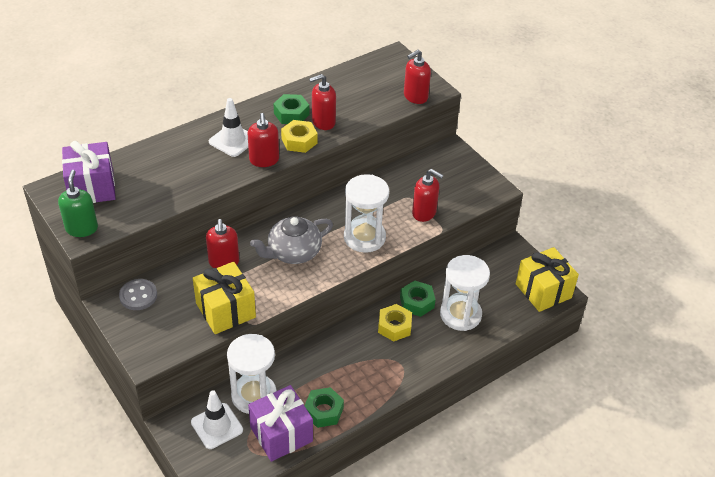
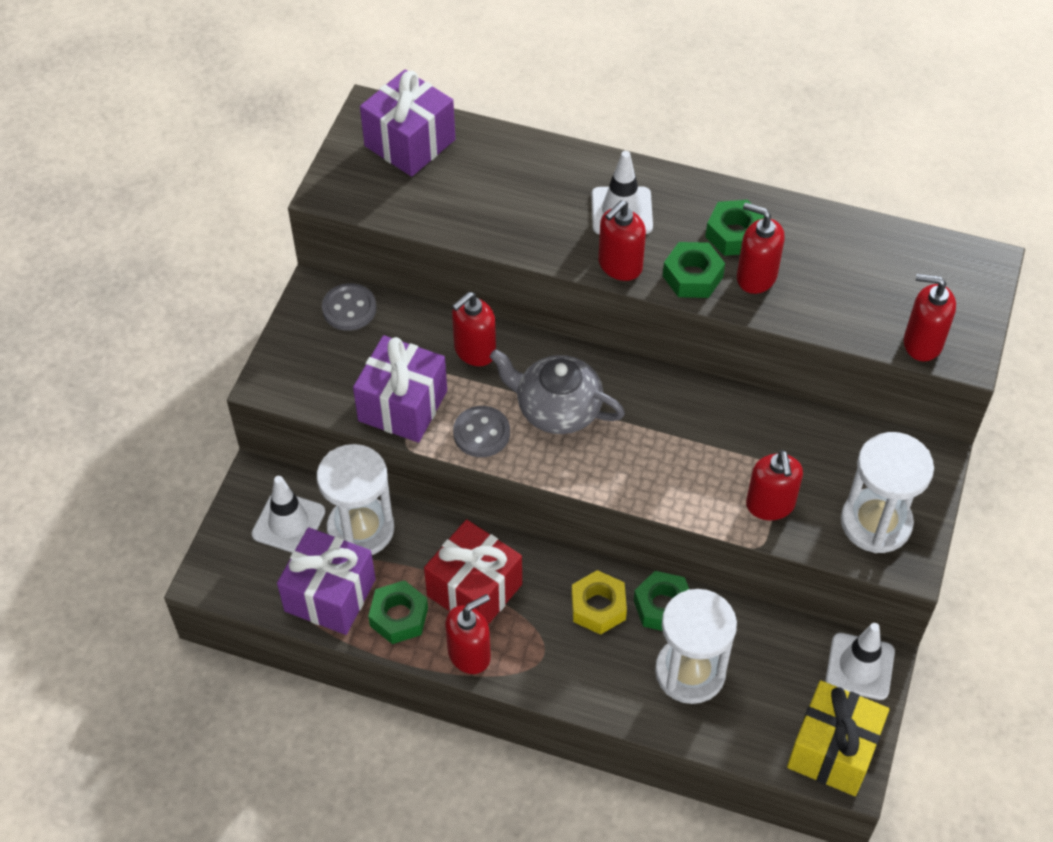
camera: 55 degrees right, 10 degrees up
(82, 228) = (340, 182): green soap dispenser -> none
(225, 310) = (403, 406): yellow gift -> purple gift
(277, 289) = (481, 433): none -> grey button
(299, 141) = (692, 276): yellow nut -> green nut
(338, 369) = (474, 590): none -> red gift
(364, 237) = (657, 467): white hourglass -> white hourglass (876, 523)
(373, 394) = (469, 654): none -> red soap dispenser
(509, 255) = (860, 666): none -> white traffic cone

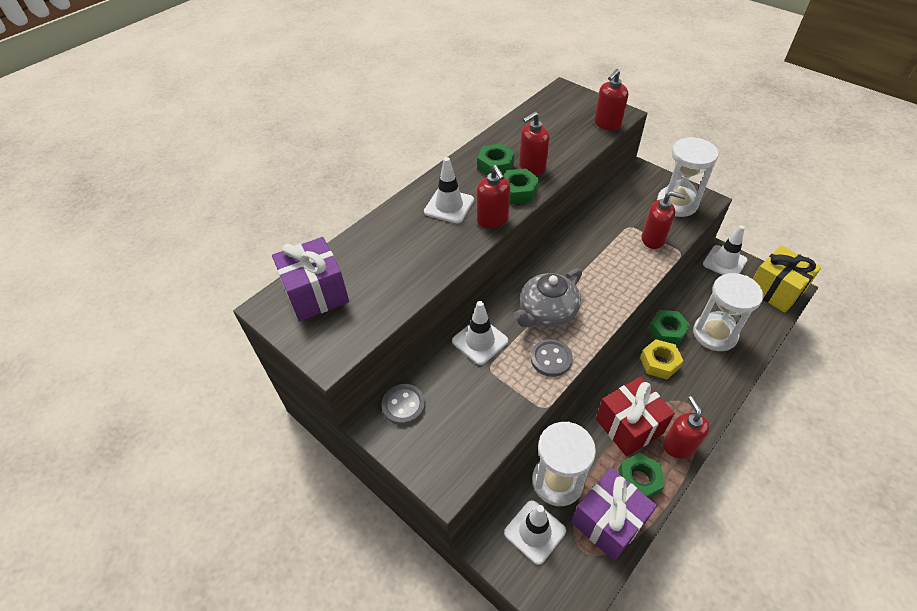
camera: 65 degrees left, 5 degrees down
(403, 406) = (508, 398): purple gift -> none
(474, 351) = (480, 341): red soap dispenser -> white traffic cone

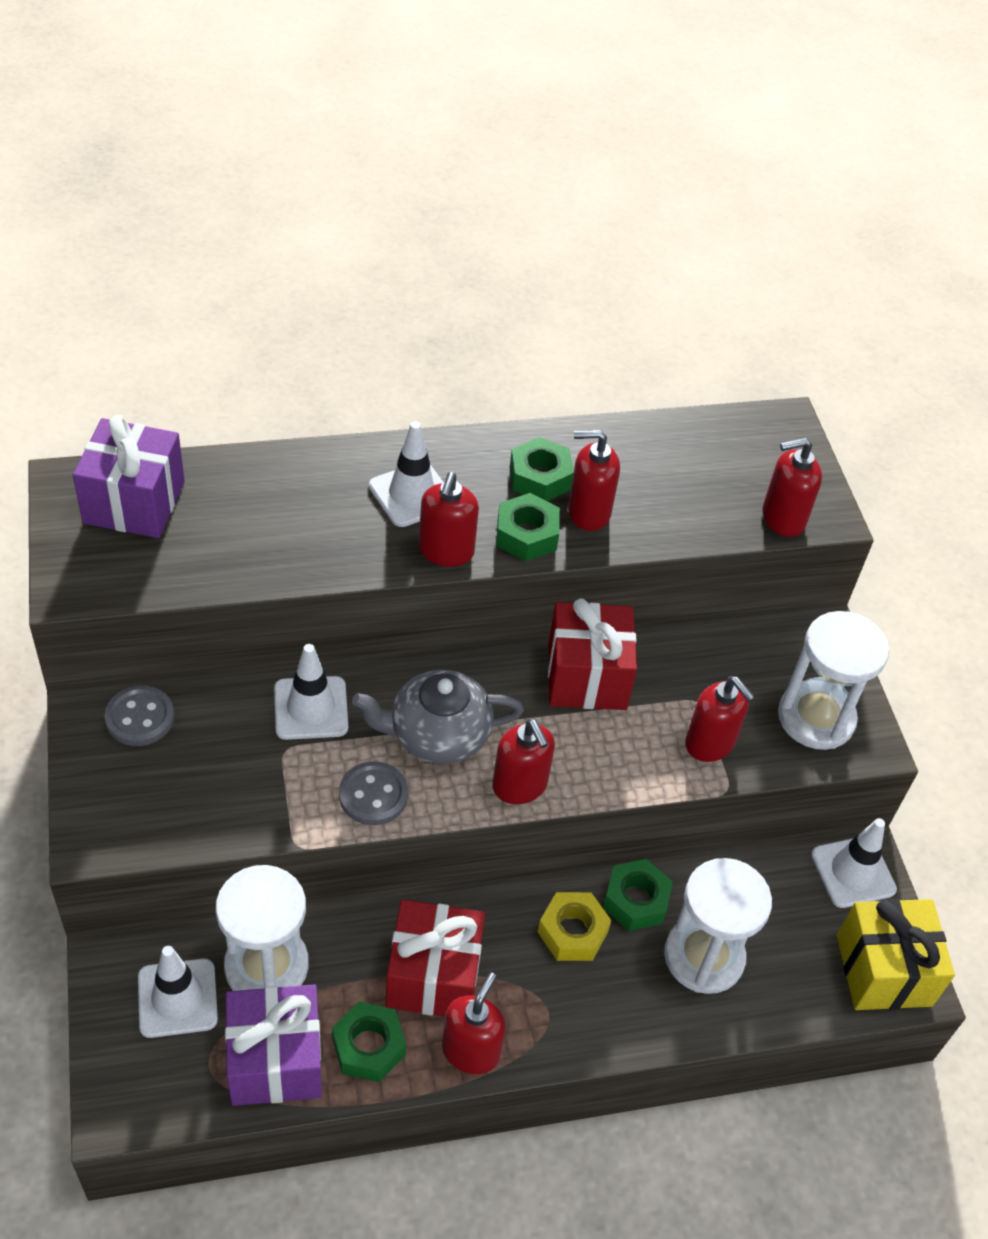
camera: 30 degrees right, 0 degrees up
(578, 246) = (587, 676): none -> red gift
(605, 309) = (520, 786): none -> red soap dispenser

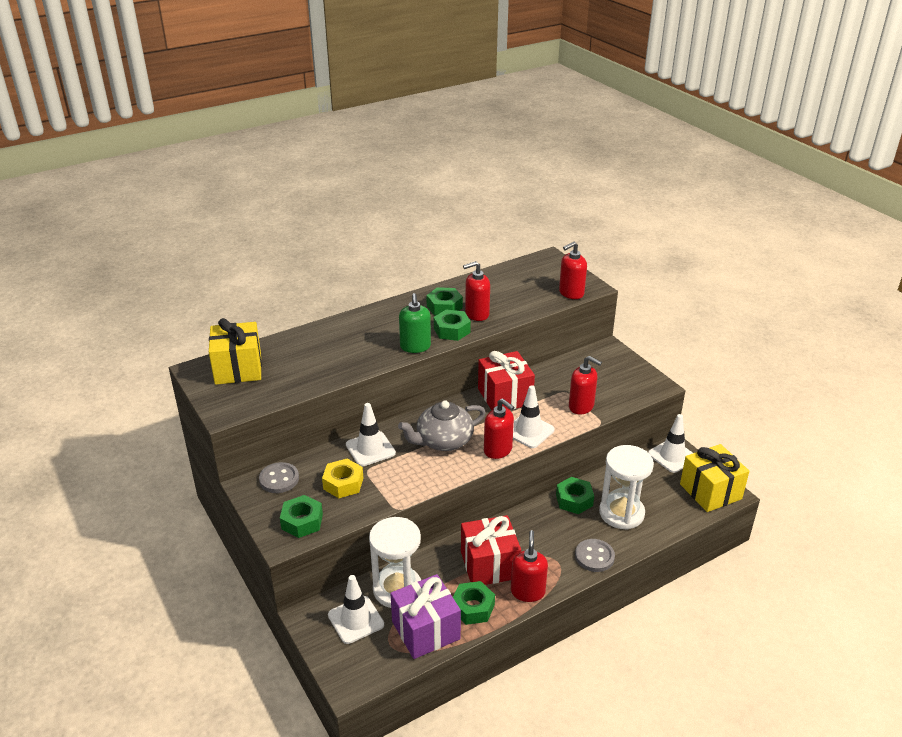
camera: 15 degrees left, 15 degrees down
(134, 502) = (238, 369): purple gift -> yellow gift
(137, 815) = (302, 521): none -> green nut
(373, 795) = (425, 476): grey button -> grey button (594, 556)
(412, 494) = (384, 329): white traffic cone -> white traffic cone (529, 431)
(446, 551) = (415, 347): red soap dispenser -> green soap dispenser
(572, 932) = (550, 523): yellow nut -> yellow nut (343, 483)
(816, 718) = (625, 382): white hourglass -> none

